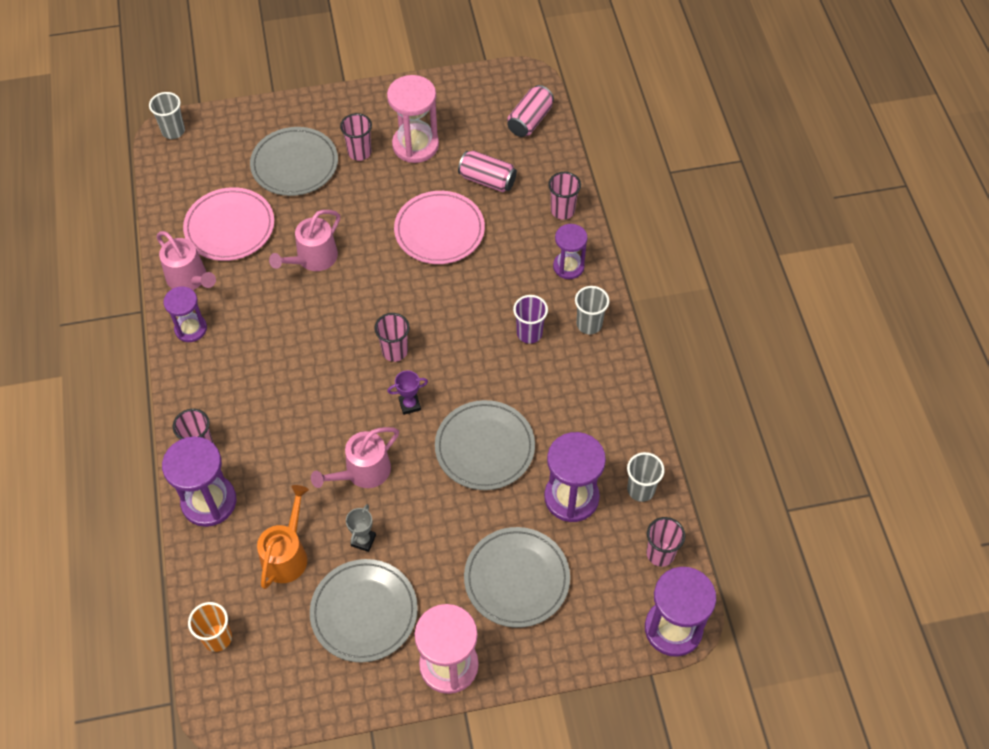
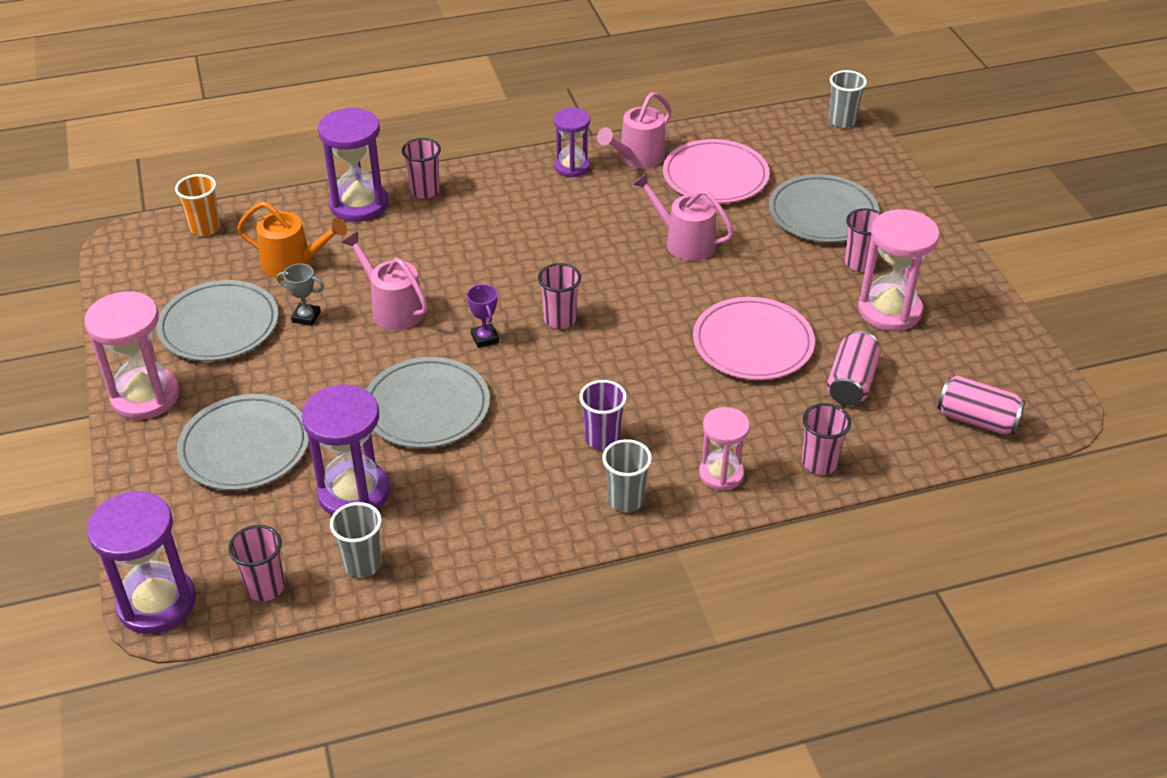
camera: 85 degrees right, 15 degrees down
(568, 266) = (721, 474): purple hourglass -> pink hourglass

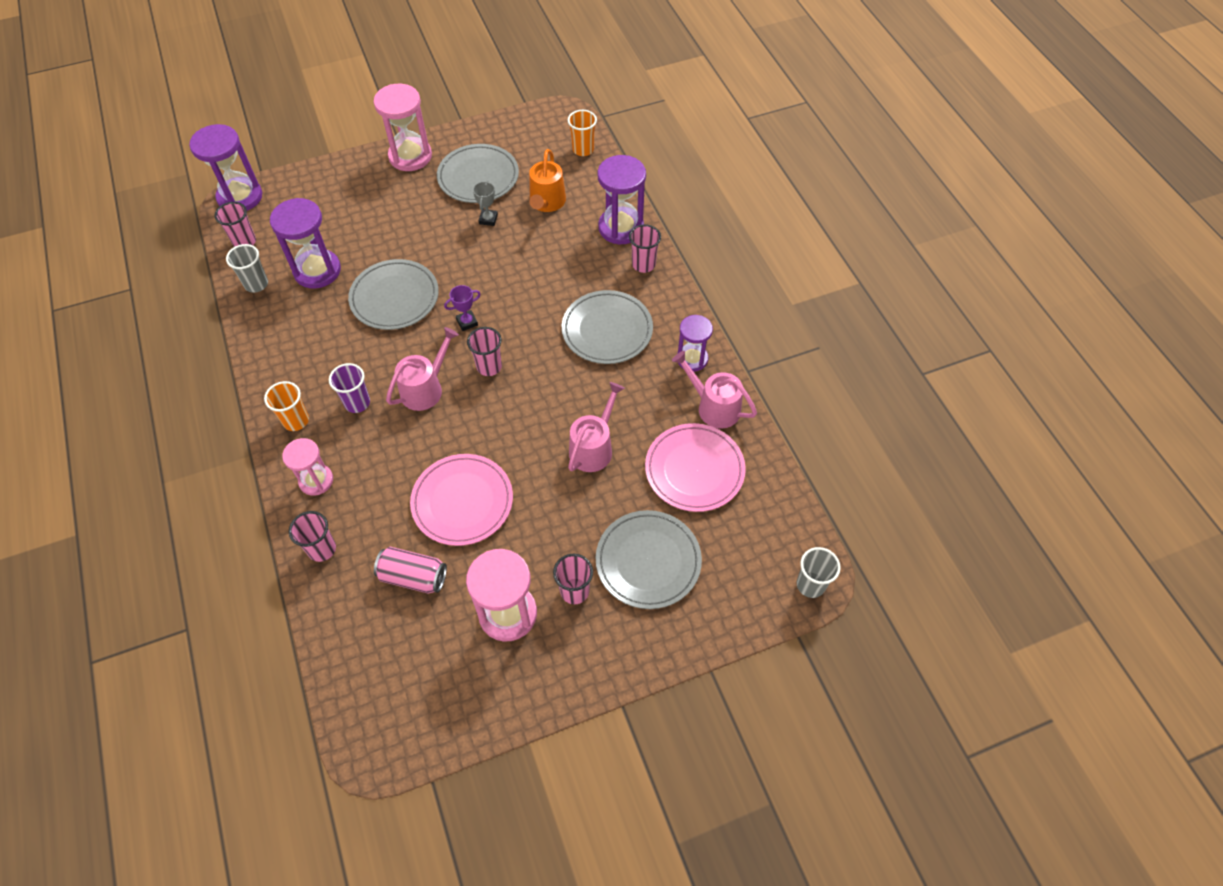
camera: 85 degrees right, 15 degrees up
(245, 447) = (362, 211): grey plate -> grey plate (607, 330)
(393, 309) = (498, 265): pink watering can -> pink watering can (425, 389)
(625, 500) = (296, 421): grey cup -> orange cup
(976, 419) = (364, 678): pink can -> none

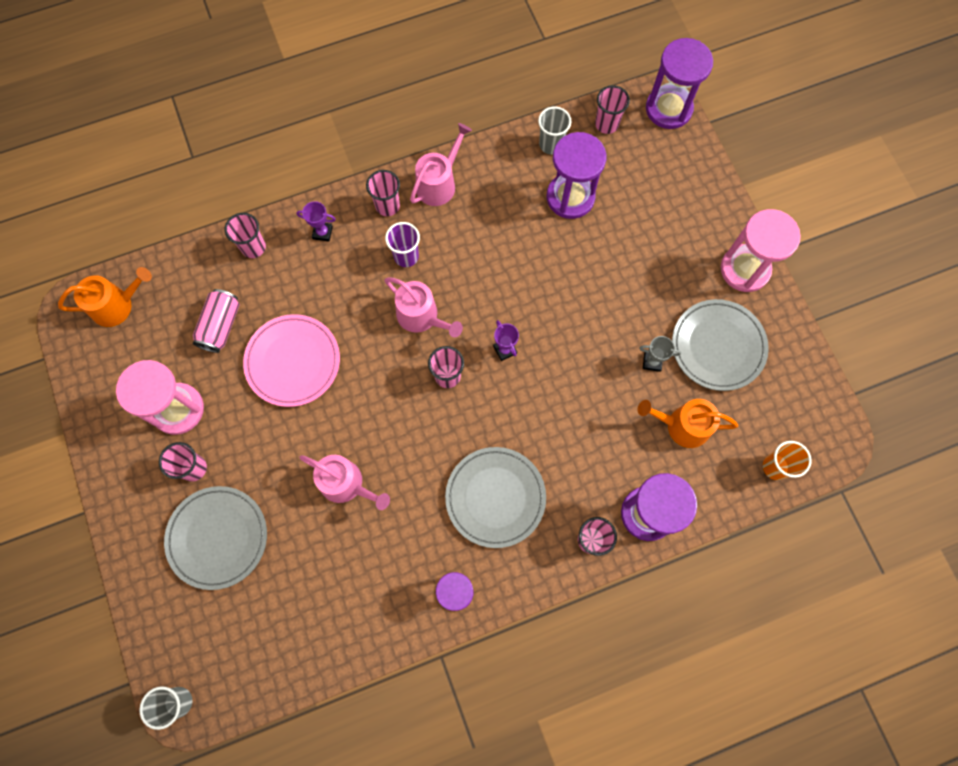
camera: 90 degrees right, 15 degrees up
(296, 421) = (387, 206): orange cup -> pink cup
(316, 480) = (322, 232): pink hourglass -> purple trophy
(373, 697) = (117, 305): none -> orange watering can
(394, 297) = (536, 275): grey plate -> none
(694, 469) = (315, 588): pink plate -> none
(714, 407) = (391, 614): pink watering can -> pink watering can (439, 183)

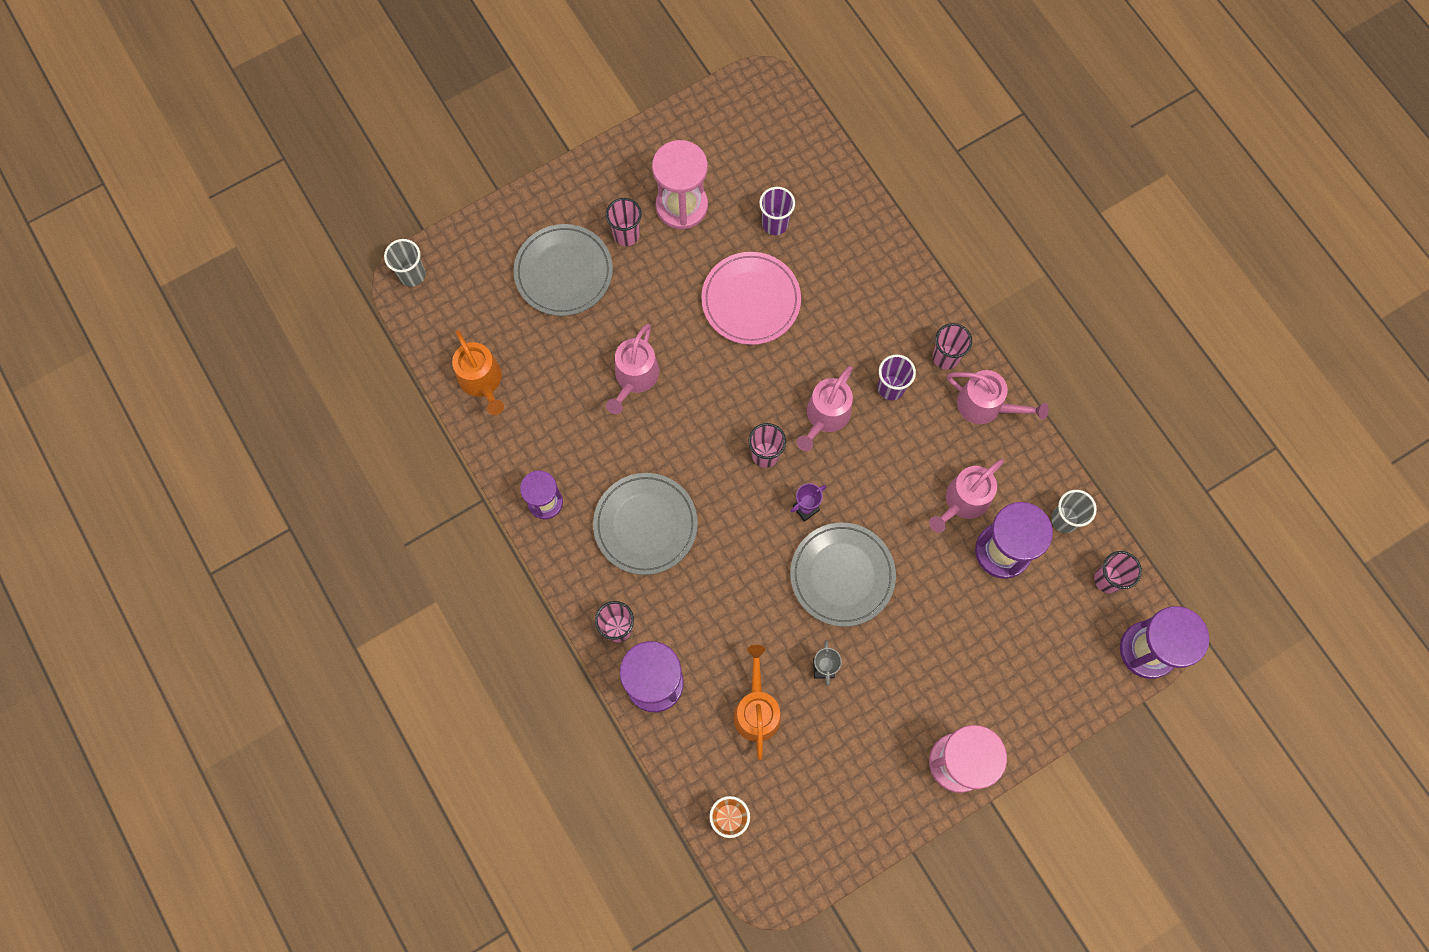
camera: 80 degrees right, 0 degrees up
(117, 305) = (776, 123): orange watering can -> orange watering can (482, 381)
(221, 326) = (775, 224): pink can -> purple cup
(253, 247) = (867, 234): pink cup -> none
(322, 232) = (899, 298): purple trophy -> none
(521, 218) = (963, 501): none -> pink watering can
(718, 346) = (856, 740): grey plate -> grey plate (842, 575)

